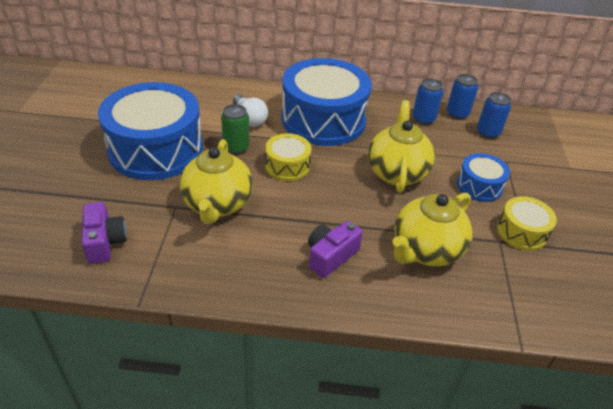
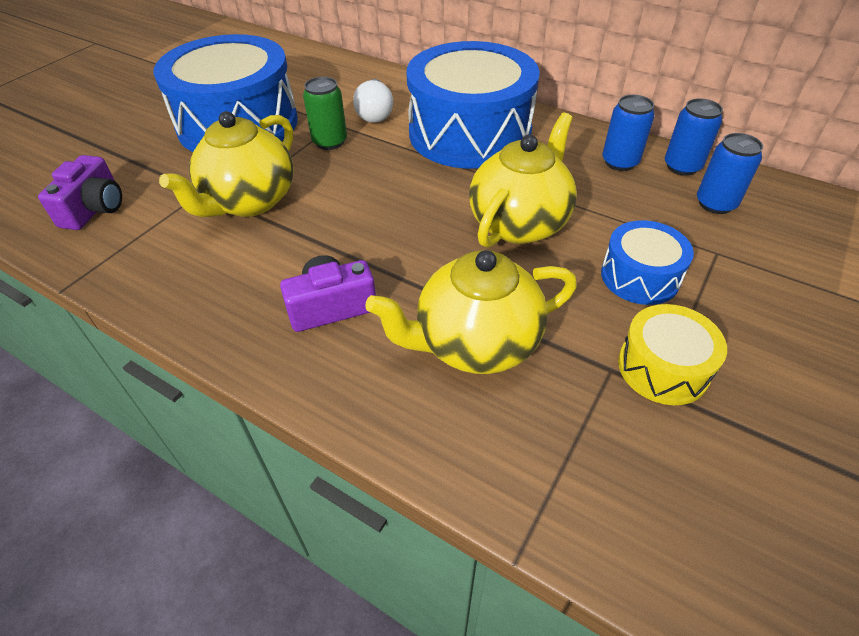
camera: 30 degrees right, 5 degrees up
(287, 166) = (374, 178): yellow drum -> none

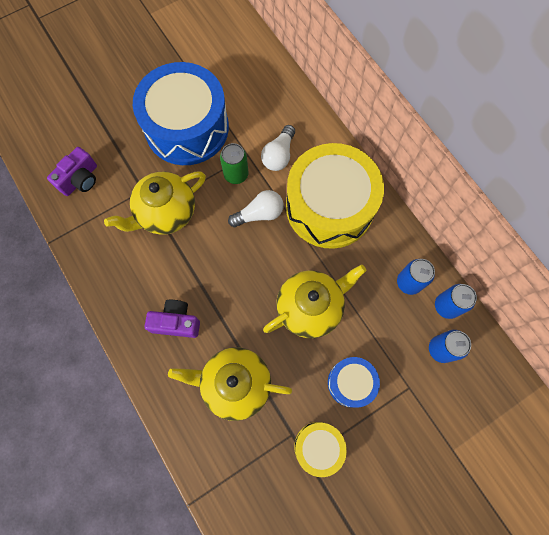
camera: 25 degrees right, 25 degrees up
(385, 164) = (259, 214): none -> white light bulb
(469, 133) = (329, 206): blue drum -> yellow drum

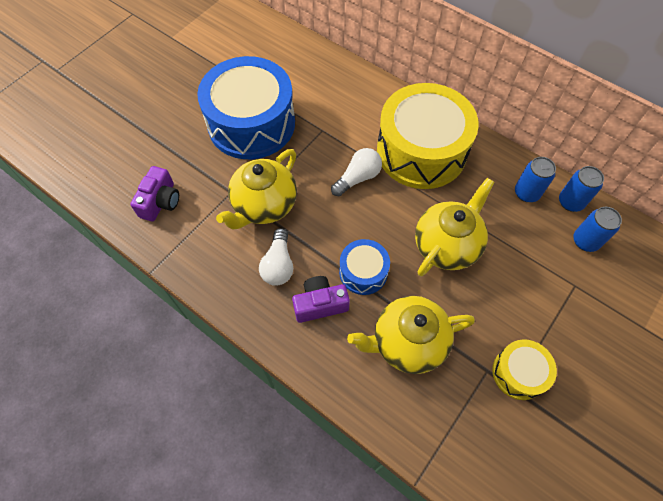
camera: 20 degrees left, 10 degrees down
(236, 174) = (319, 150): green can -> none
(279, 155) = (352, 121): white light bulb -> white light bulb (278, 265)
(351, 383) = (519, 300): blue drum -> blue drum (363, 272)

